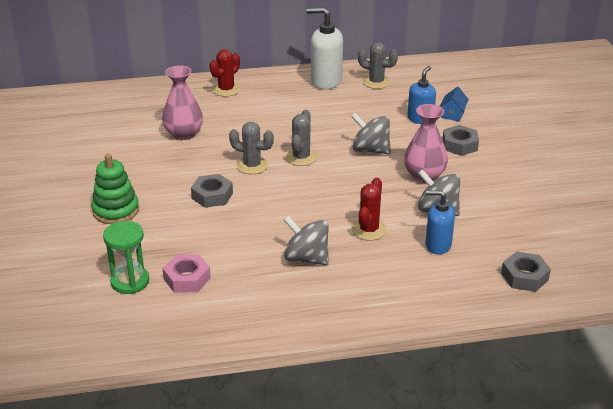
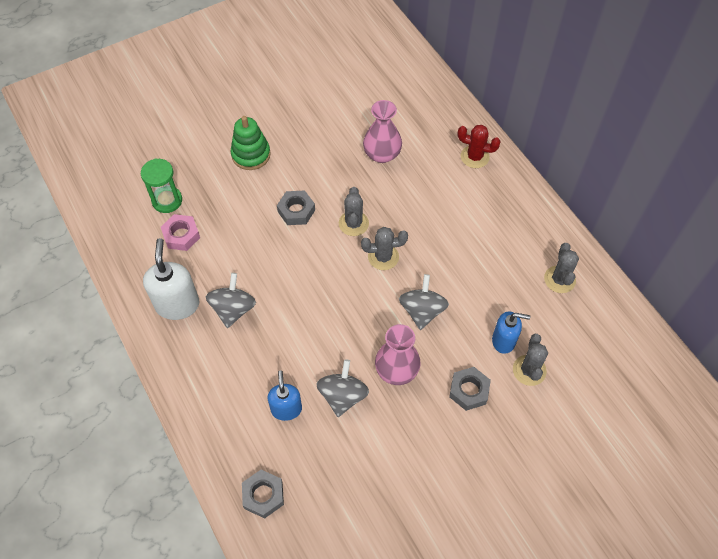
camera: 70 degrees right, 25 degrees up
(325, 81) = (536, 233): white soap dispenser -> white soap dispenser (177, 304)
(369, 230) = (290, 345): red cactus -> none
(452, 114) = (529, 370): blue house -> grey cactus

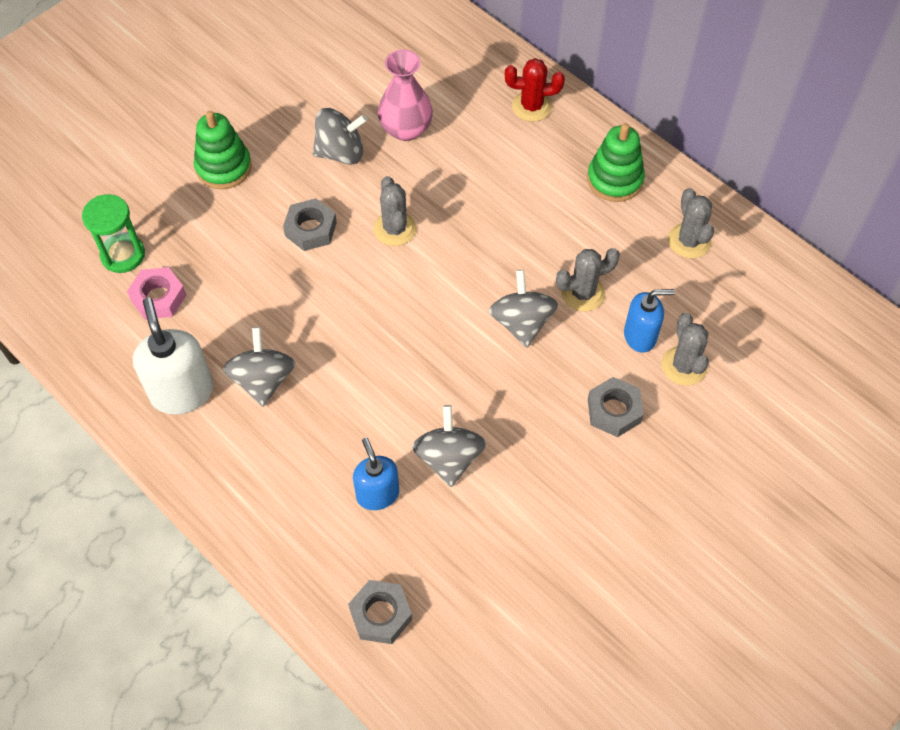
camera: 15 degrees left, 0 degrees up
(332, 161) = (341, 152): none -> grey spinning top
(383, 257) = (448, 264): grey cactus -> grey cactus (583, 293)
(396, 370) = (511, 407): pink vase -> none
(518, 222) = (615, 179): none -> green stacking toy

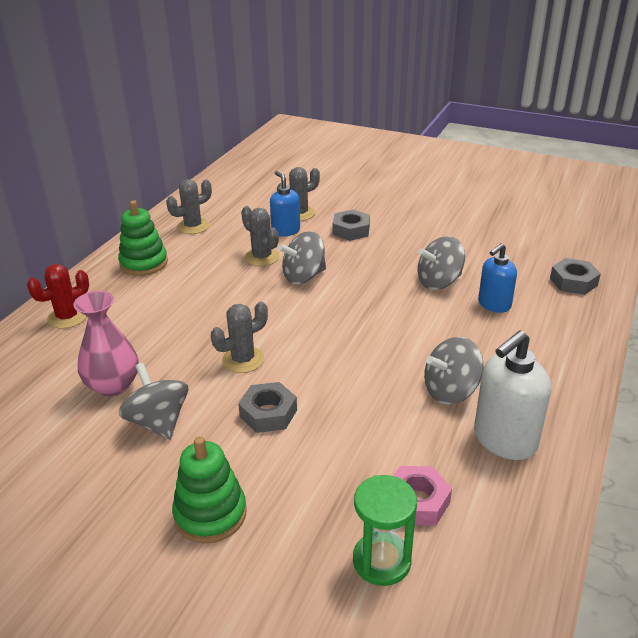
camera: 110 degrees left, 25 degrees down
(531, 106) = (67, 317): red cactus -> red cactus turned 75 degrees clockwise

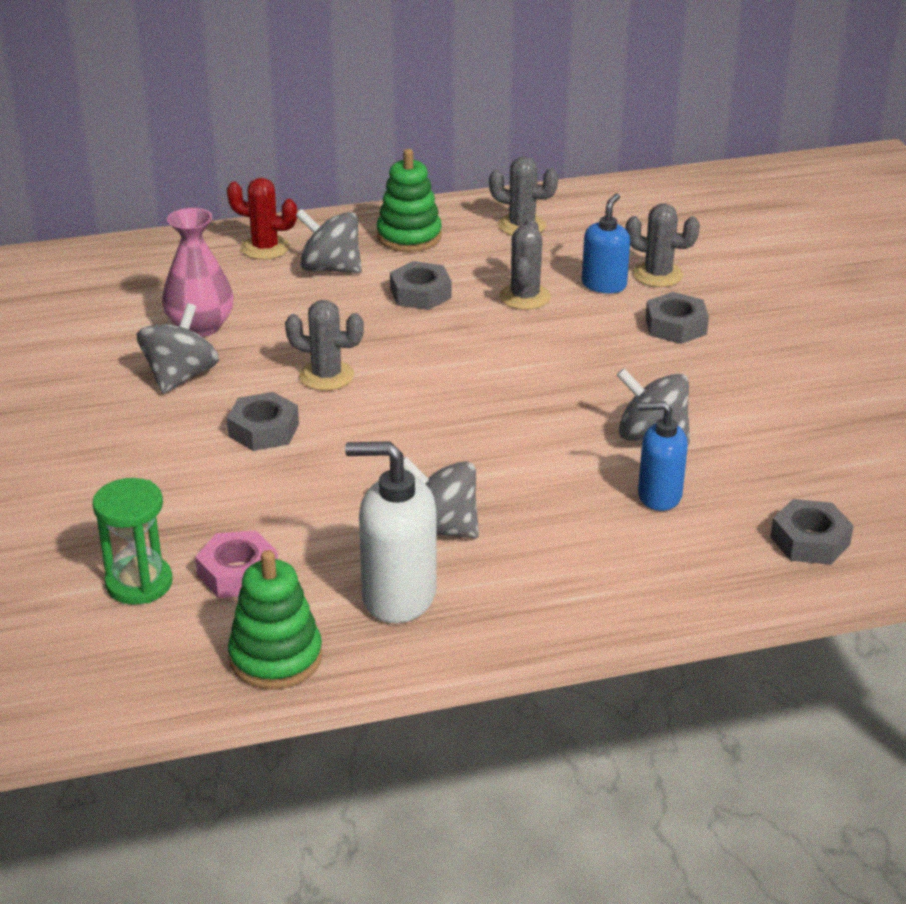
camera: 50 degrees right, 0 degrees up
(207, 287) = (420, 294): none -> grey nut
(210, 514) = (98, 463): green stacking toy -> green stacking toy (276, 657)
(304, 276) = (526, 341): grey spinning top -> grey spinning top (330, 268)

